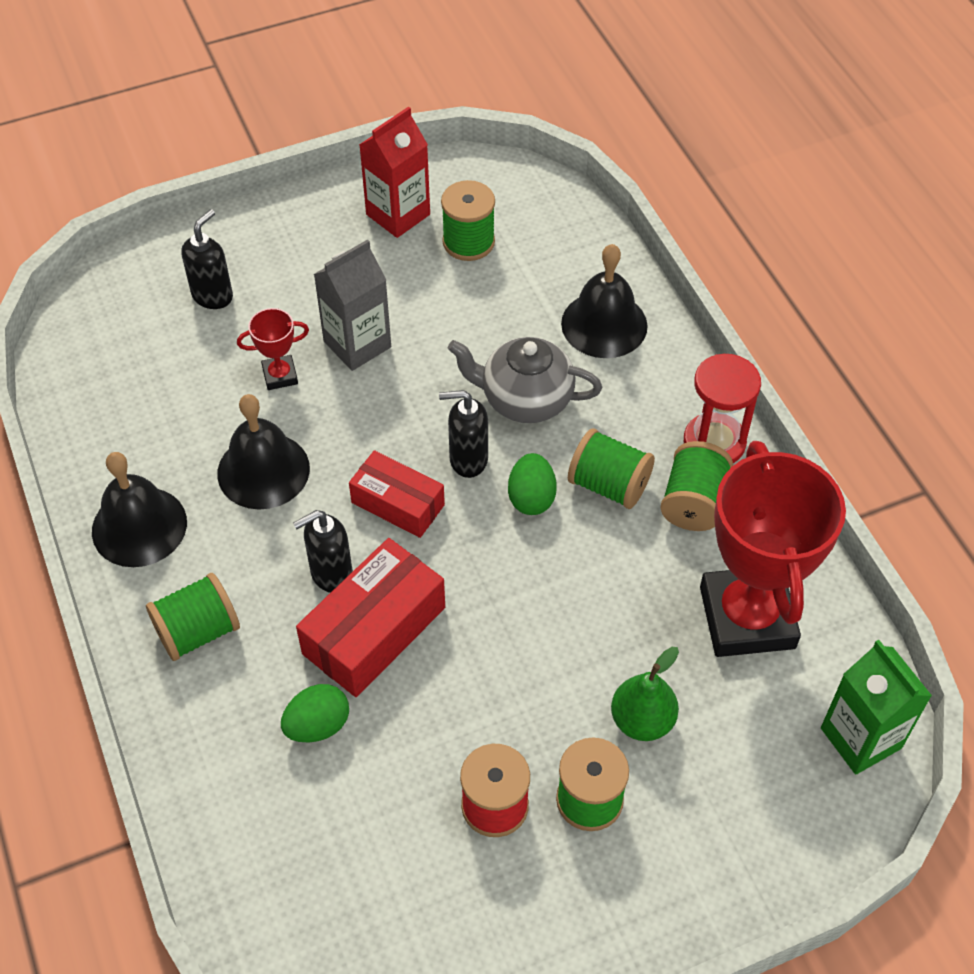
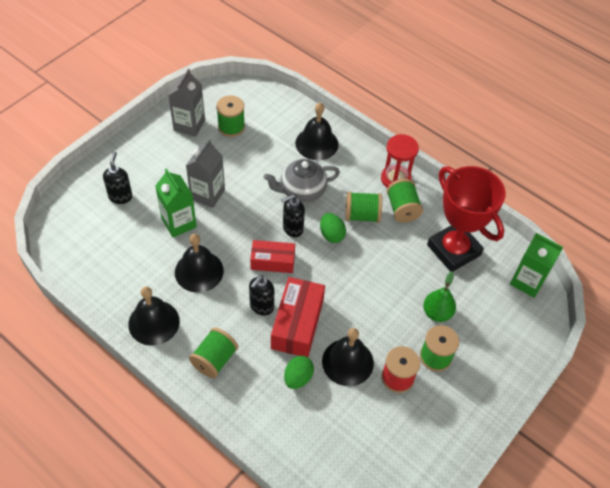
camera: 30 degrees left, 0 degrees up
(280, 375) = (179, 223): red trophy -> green carton
(398, 214) = (189, 125): red carton -> grey carton
(421, 736) = (347, 362): none -> black bell

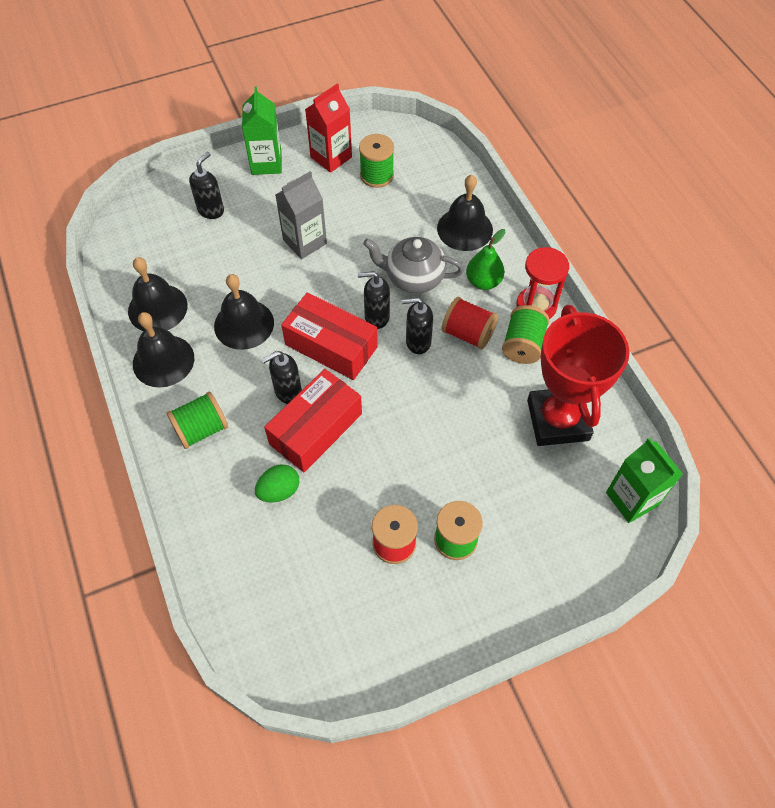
camera: 30 degrees right, 5 degrees up
(179, 223) = (254, 262): green carton -> green carton (266, 163)
(189, 125) = (331, 157): grey carton -> red carton
(272, 261) = (331, 346): red box -> red box, size x1.53
(331, 235) = (417, 342): green egg -> black soap dispenser
(347, 362) = (346, 498): black bell -> black bell (157, 308)
(362, 215) = (468, 333): green spool -> red spool
(437, 313) = (490, 487): green pear -> green pear (483, 281)

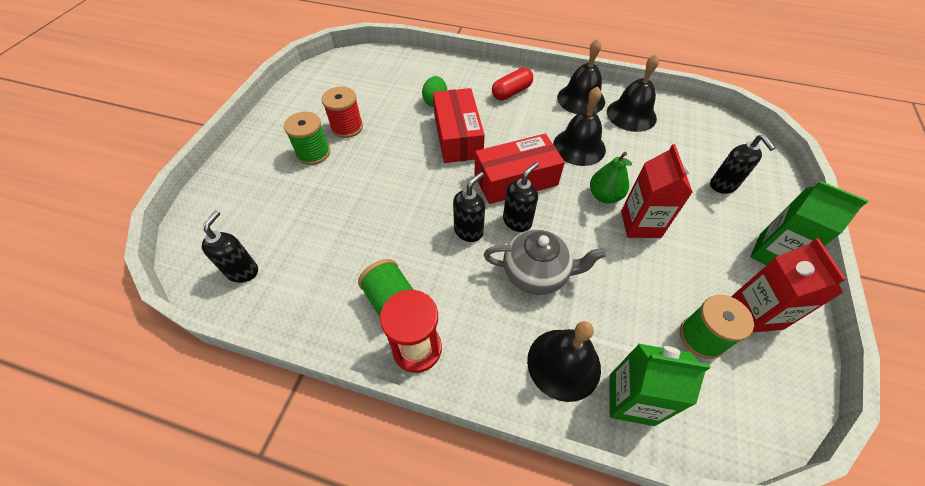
camera: 130 degrees right, 5 degrees down
(201, 429) = (511, 92): green spool -> red capsule
(287, 392) = (499, 139): black soap dispenser -> black soap dispenser (243, 271)
(305, 242) = (640, 224): grey carton -> red carton
(413, 278) = (536, 273): grey teapot -> grey teapot turned 45 degrees clockwise
(468, 333) = (443, 270): red spool -> none
(483, 281) = (484, 326): green pear -> green pear (604, 196)
(557, 420) = (309, 269): red trophy -> none
(632, 499) = (206, 263): green carton -> green carton (631, 399)

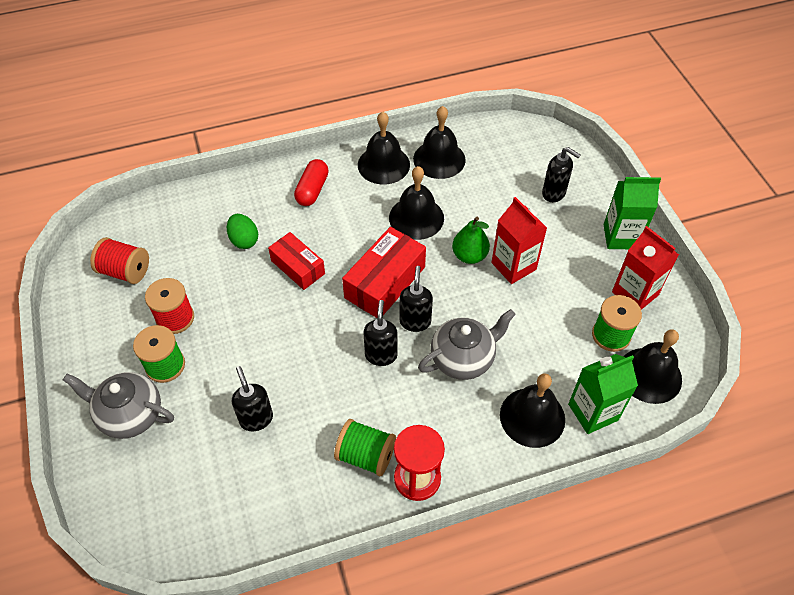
camera: 35 degrees left, 0 degrees up
(243, 271) = (206, 517): black soap dispenser -> black soap dispenser (256, 419)
(263, 171) = (130, 415): none -> grey teapot
(343, 84) = (125, 271): none -> red spool
(458, 136) = (298, 267): red box -> red box, size x0.66
(722, 402) = (649, 375): none -> black bell

